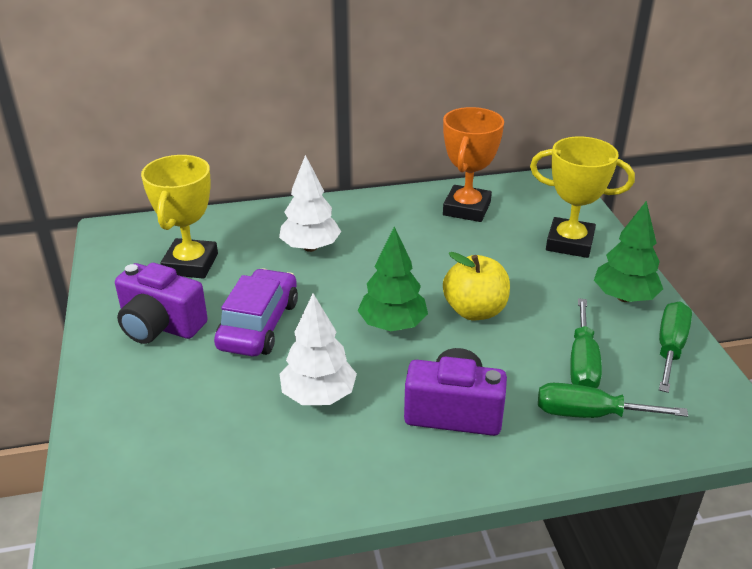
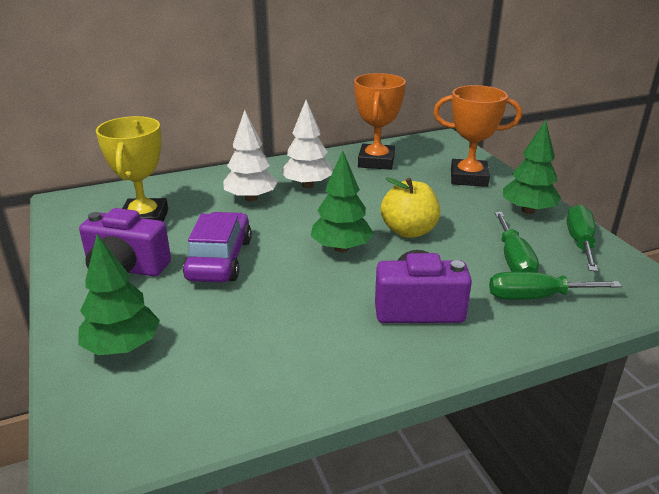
camera: 10 degrees left, 5 degrees down
(141, 419) = (123, 347): none -> green tree
(318, 396) = (291, 309): white tree -> white tree (307, 185)
(569, 243) = (468, 178): yellow trophy -> orange trophy

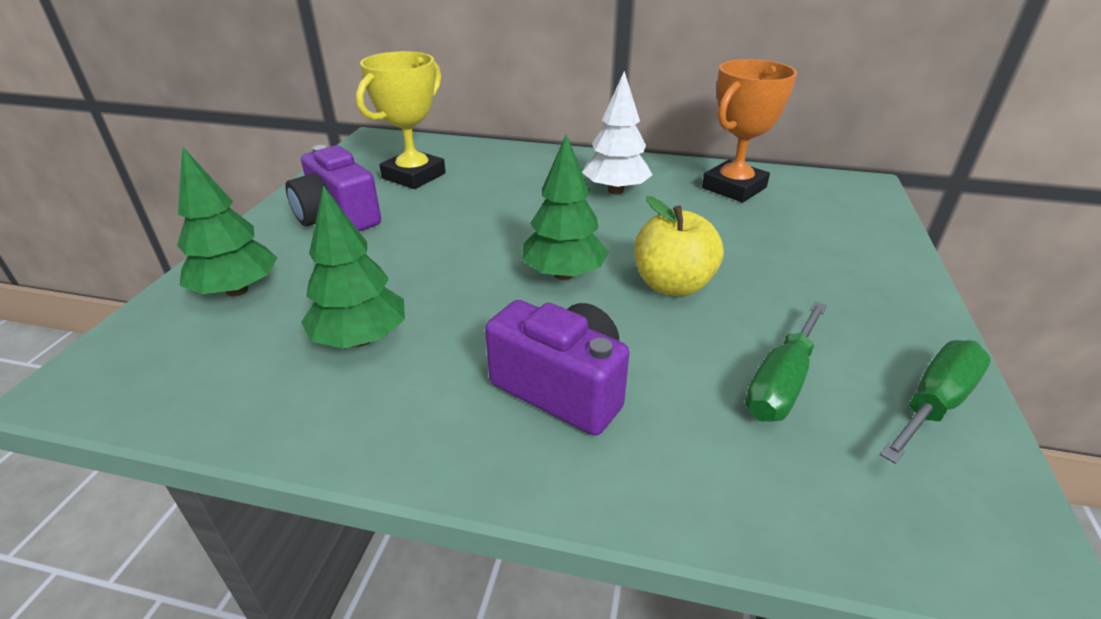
camera: 35 degrees right, 5 degrees up
(219, 259) = (426, 239): purple car -> none
(251, 198) = (537, 186): white tree -> none
(468, 178) = (845, 245): orange trophy -> none
(528, 211) = (891, 321): green tree -> green tree (360, 339)
(536, 297) = (751, 454): green screwdriver -> none

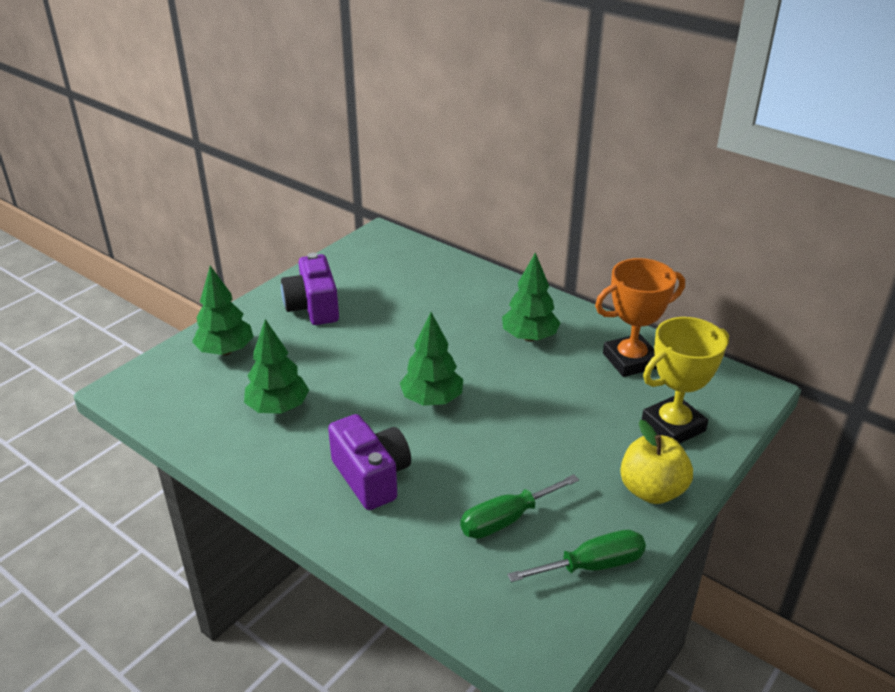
camera: 25 degrees right, 0 degrees up
(414, 176) = (387, 281): yellow trophy -> yellow trophy (673, 426)
(615, 191) = (529, 337): white tree -> green tree
(672, 285) = (500, 431): yellow apple -> yellow apple (652, 490)

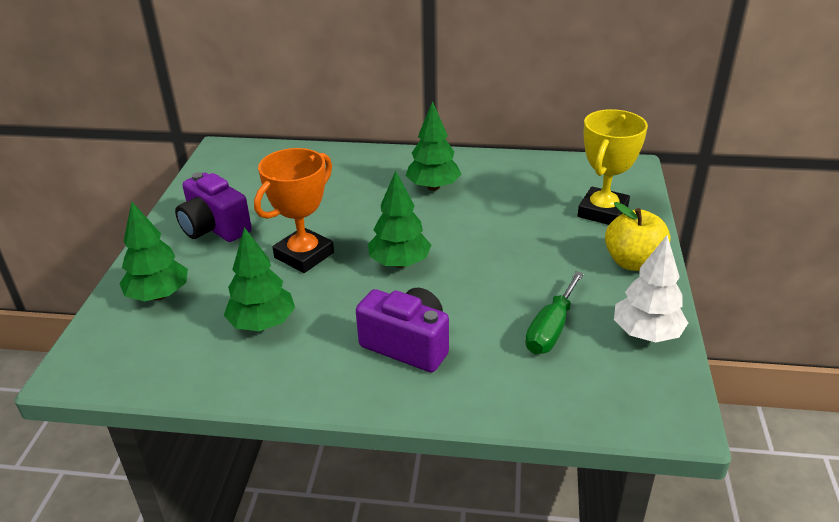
camera: 30 degrees left, 0 degrees up
(592, 565) = (646, 333): green screwdriver -> white tree
(630, 360) = (527, 177): orange trophy -> orange trophy (304, 255)

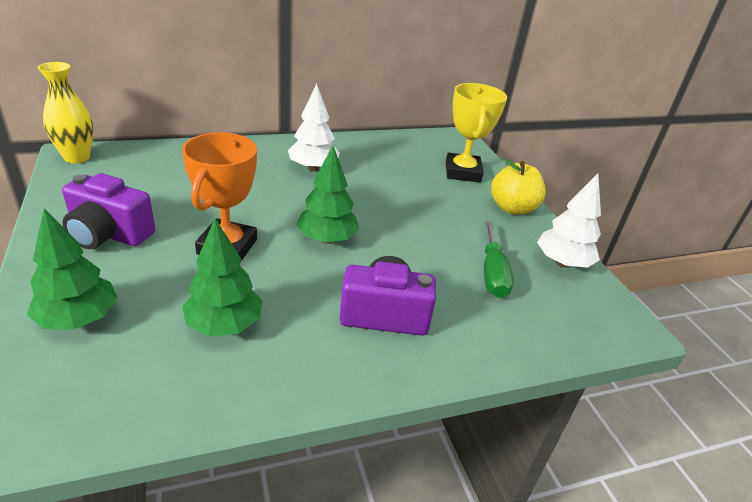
camera: 30 degrees left, 0 degrees up
(224, 153) = (77, 157): none -> yellow vase
(433, 187) = (313, 168): green tree -> white tree

